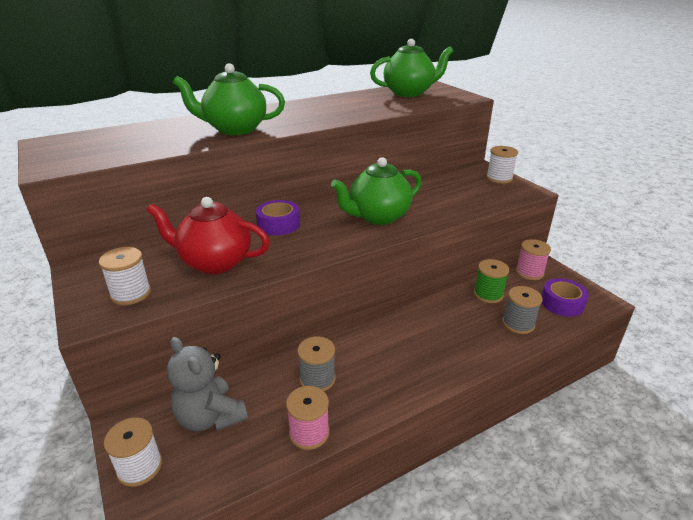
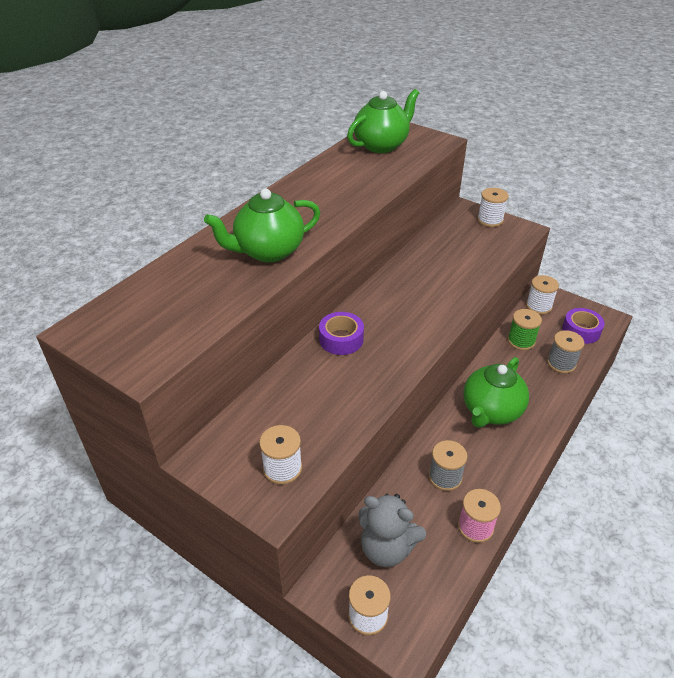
camera: 25 degrees left, 10 degrees up
(214, 262) = (325, 405): red teapot -> none
(378, 217) = (423, 301): green teapot -> green teapot (491, 411)
(529, 272) = (538, 306): pink spool -> white spool

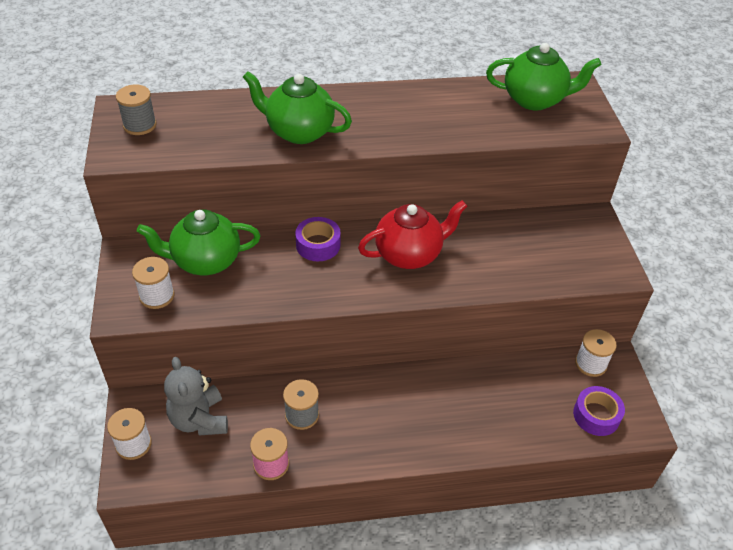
camera: 45 degrees right, 5 degrees up
(406, 301) = (409, 254): none -> red teapot
(490, 220) = (602, 242): white spool -> none
(491, 411) = (407, 404): green teapot -> green teapot (205, 261)
(521, 341) = (523, 377): green spool -> none
(561, 363) = (529, 423): grey spool -> grey spool (140, 125)

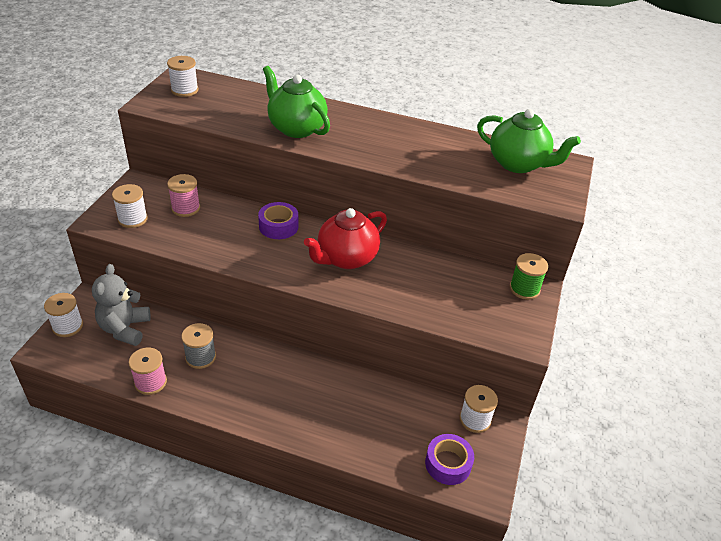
camera: 25 degrees right, 5 degrees down
(140, 125) = (184, 90): grey spool -> white spool
(205, 261) = (185, 208): green teapot -> pink spool
(409, 254) = (346, 258): red teapot -> red teapot turned 135 degrees clockwise
(585, 222) = (524, 289): none -> green spool

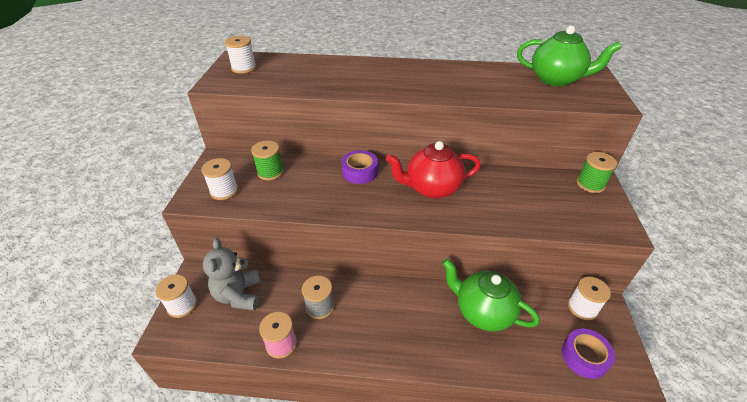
camera: 10 degrees left, 0 degrees up
(185, 208) = (270, 172): pink spool -> green spool
(296, 128) = (357, 82): green teapot -> green teapot (482, 311)
(346, 258) = (431, 188): red teapot -> red teapot turned 45 degrees clockwise

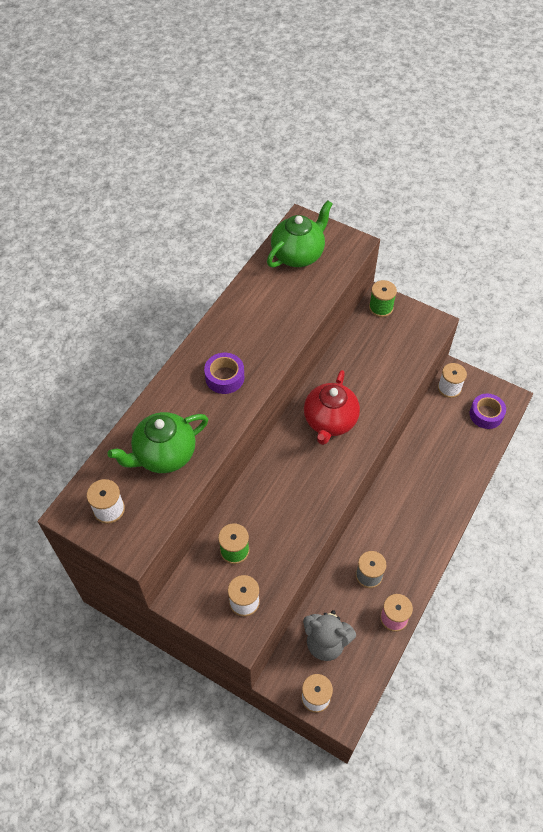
camera: 65 degrees left, 15 degrees up
(359, 172) = (277, 469): purple tape -> purple tape (224, 377)
(482, 311) = (425, 455): green teapot -> green teapot (164, 455)

